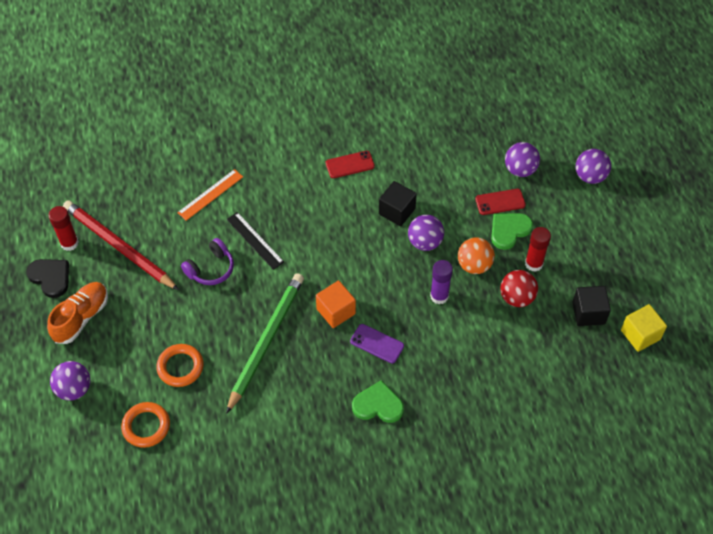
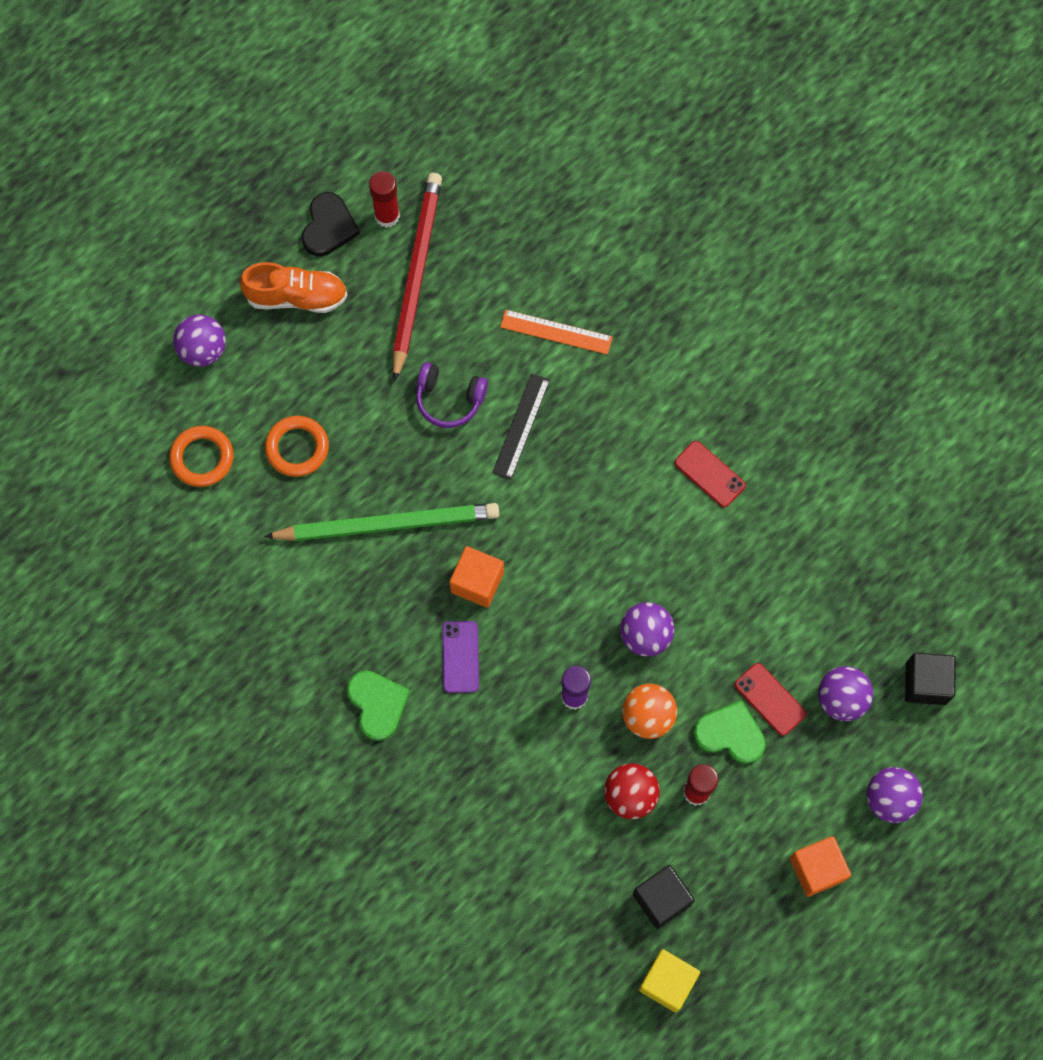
camera: 60 degrees right, 15 degrees up
(397, 211) = (672, 574): black cube -> black cube (926, 683)
(611, 229) = (817, 869): none -> orange cube

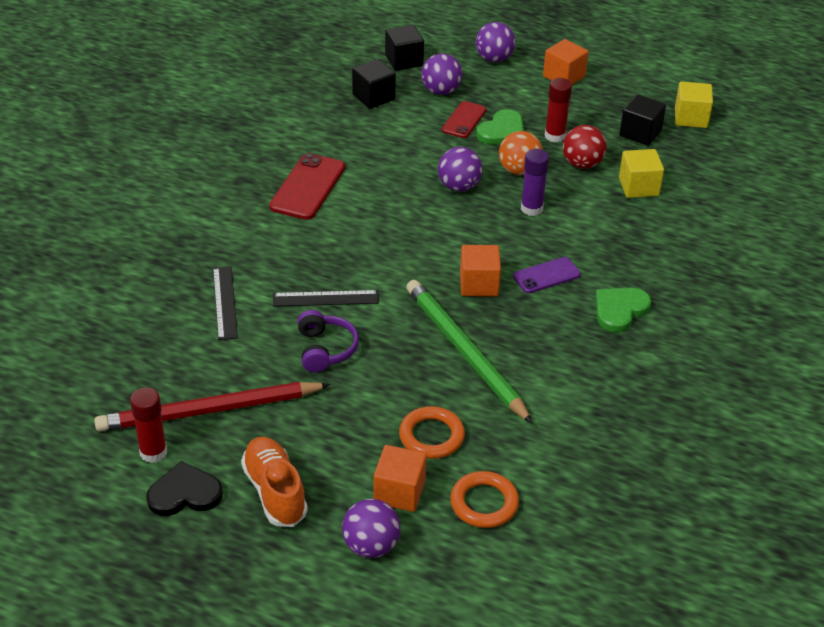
camera: 115 degrees left, 30 degrees down
(248, 395) = (399, 492): none -> orange cube
(556, 332) = (225, 302): orange ruler -> black ruler
(562, 838) = (638, 187): none -> yellow cube
(709, 474) = (308, 187): red phone -> red phone, size x1.59
(730, 734) = (502, 131): green heart -> green heart turned 135 degrees counterclockwise
(858, 614) = (373, 97): none -> black cube

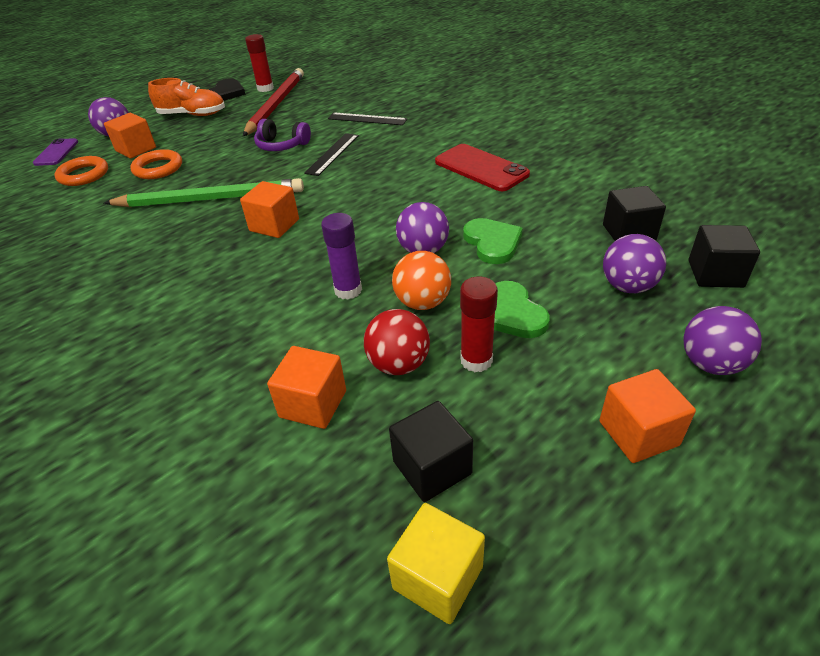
camera: 120 degrees right, 0 degrees up
(464, 120) = (551, 288): red phone -> none
(546, 275) = (244, 267): purple phone -> purple phone (56, 152)
(620, 310) = (150, 299): green heart -> green heart (492, 243)
(638, 187) = (313, 404): yellow cube -> orange cube

